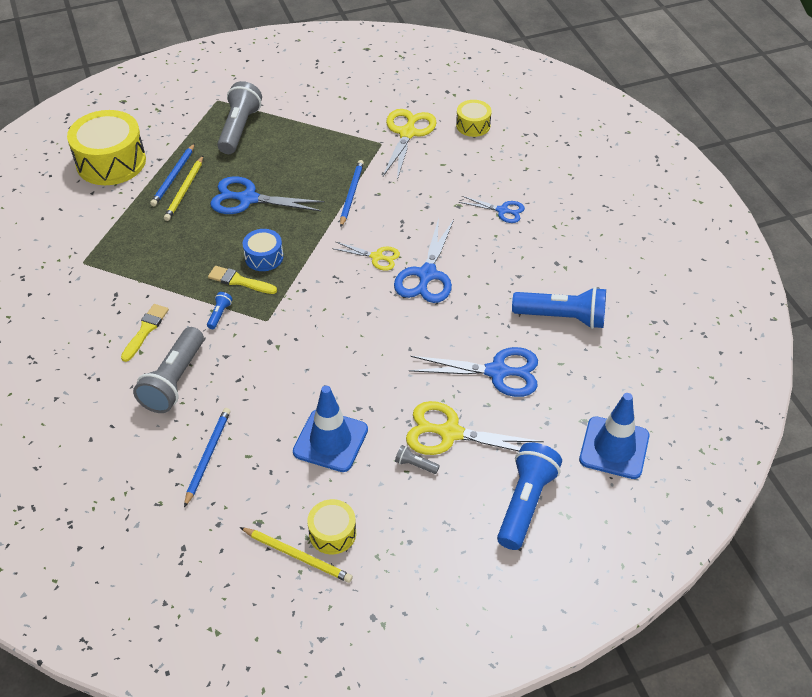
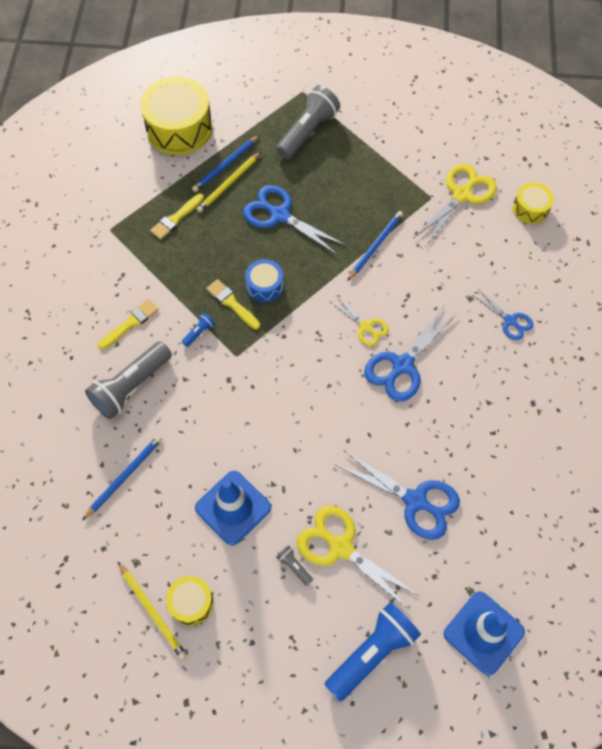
camera: 25 degrees right, 15 degrees up
(146, 233) = (176, 218): none -> yellow brush
(562, 317) = (507, 467): blue flashlight -> none

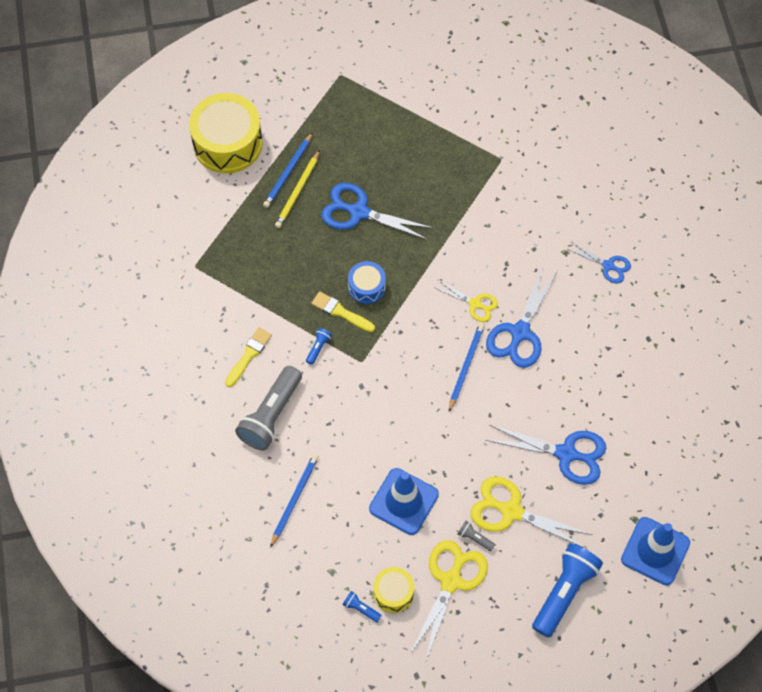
camera: 15 degrees left, 0 degrees up
(152, 611) = (361, 609): yellow pencil -> blue flashlight
(176, 218) = (257, 239): yellow brush -> none
(307, 132) = (359, 118): grey flashlight -> none
(375, 246) = (461, 222): blue pencil -> blue pencil (466, 366)
(461, 195) = (530, 150): yellow scissors -> yellow scissors (451, 581)
(530, 209) = (600, 149): yellow drum -> none

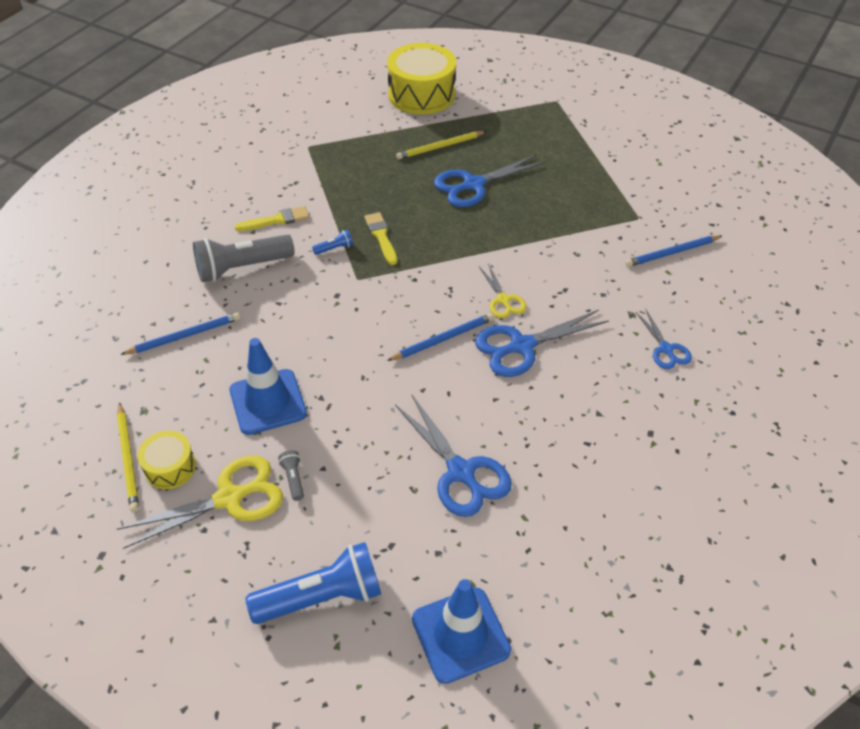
camera: 40 degrees right, 15 degrees down
(288, 172) = (447, 133): blue pencil -> blue pencil (672, 253)
(359, 212) = (473, 185): blue scissors -> blue scissors turned 90 degrees counterclockwise
(361, 609) = (128, 458): blue flashlight -> yellow pencil
(367, 287) = (422, 234): blue drum -> none
(511, 511) = (353, 482): yellow scissors -> none

